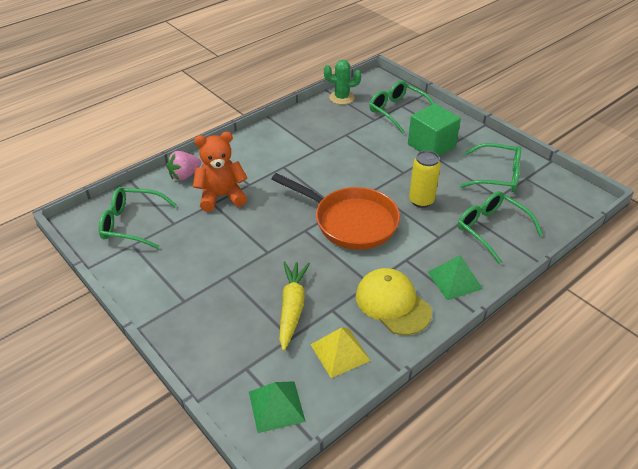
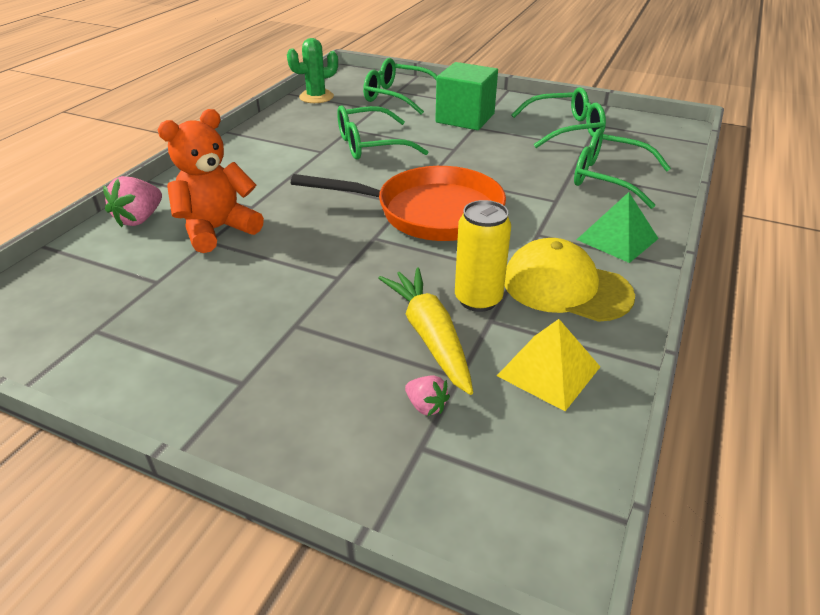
camera: 25 degrees left, 5 degrees down
(131, 224) = (78, 302): green glasses -> green glasses (370, 145)
(263, 347) = (426, 406): none -> pink strawberry
(276, 406) = (516, 487): green pyramid -> none
(421, 201) = (501, 170): yellow can -> yellow can (478, 299)

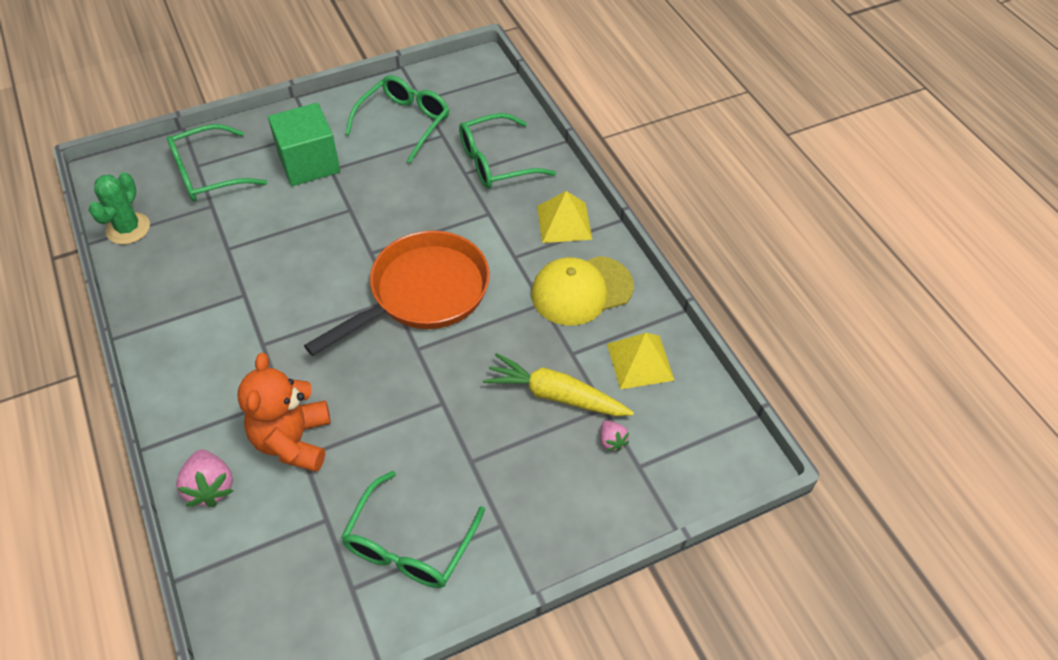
camera: 50 degrees left, 15 degrees up
(370, 145) = (275, 256): green glasses -> green glasses (409, 545)
(426, 406) = (611, 441): pink strawberry -> pink strawberry turned 75 degrees clockwise
(478, 299) = (547, 344): yellow can -> none
(617, 239) = (564, 222): green pyramid -> yellow pyramid

